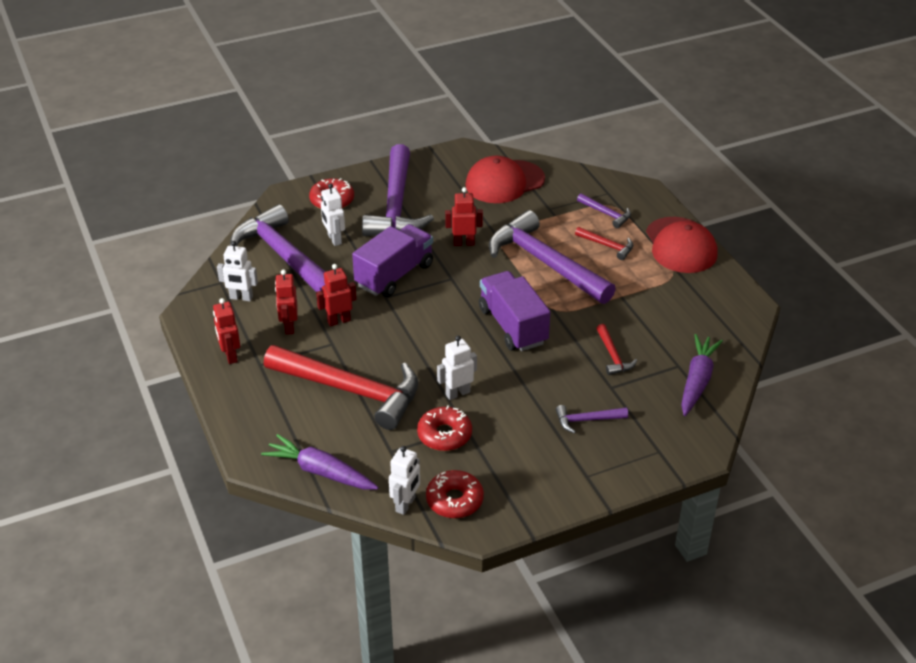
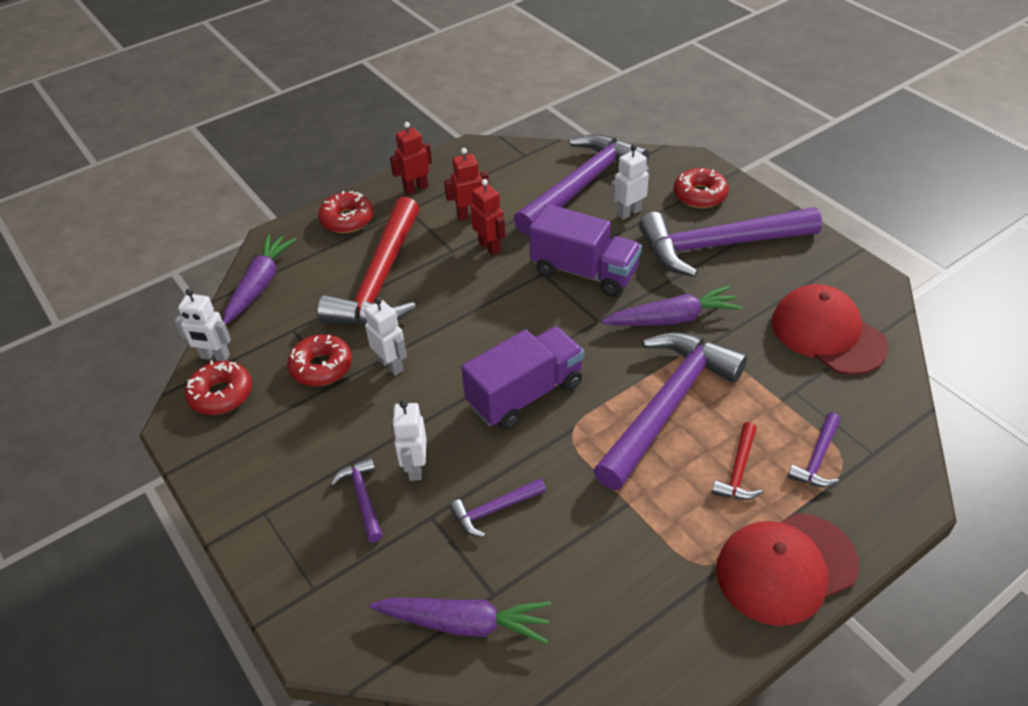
camera: 80 degrees right, 5 degrees up
(241, 298) = (505, 173): white robot -> white robot (415, 467)
(253, 406) = (347, 219): none -> red donut
(464, 243) = (672, 319): red robot -> purple carrot
(613, 356) = (494, 510): red hammer -> purple hammer

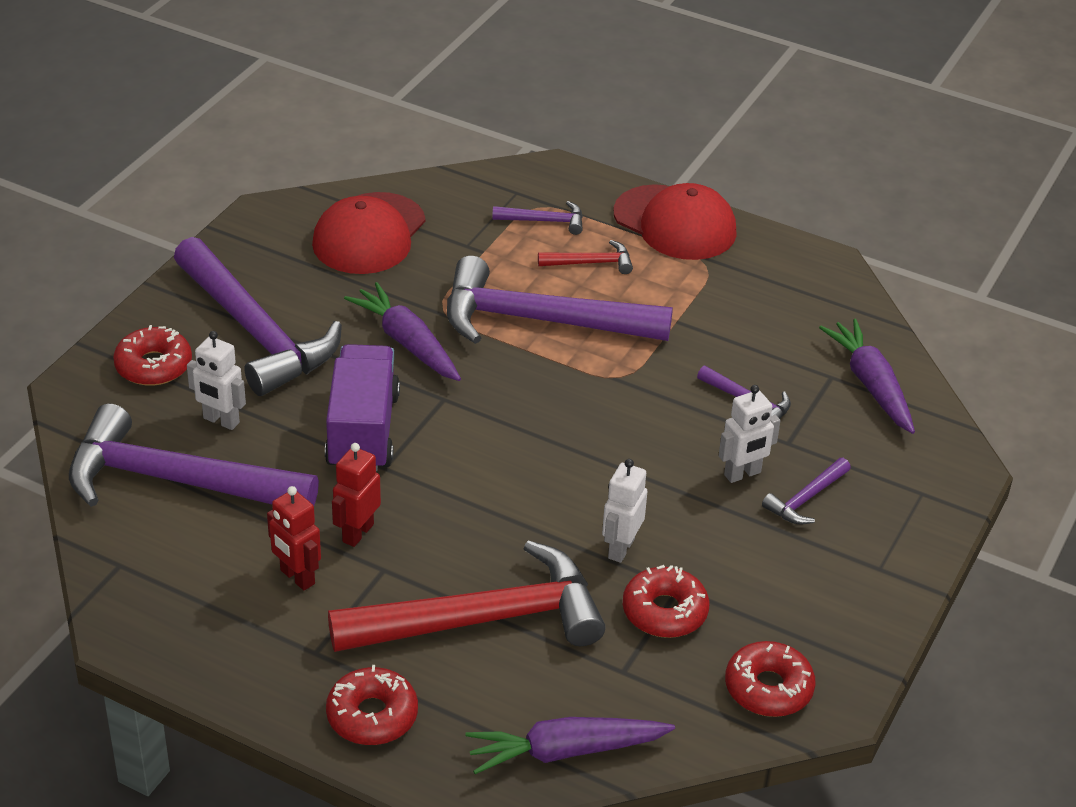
camera: 120 degrees left, 5 degrees down
(215, 356) = (718, 729): white robot -> none
(415, 188) = (258, 663): red robot -> none
(525, 394) = (591, 424): purple truck -> none

